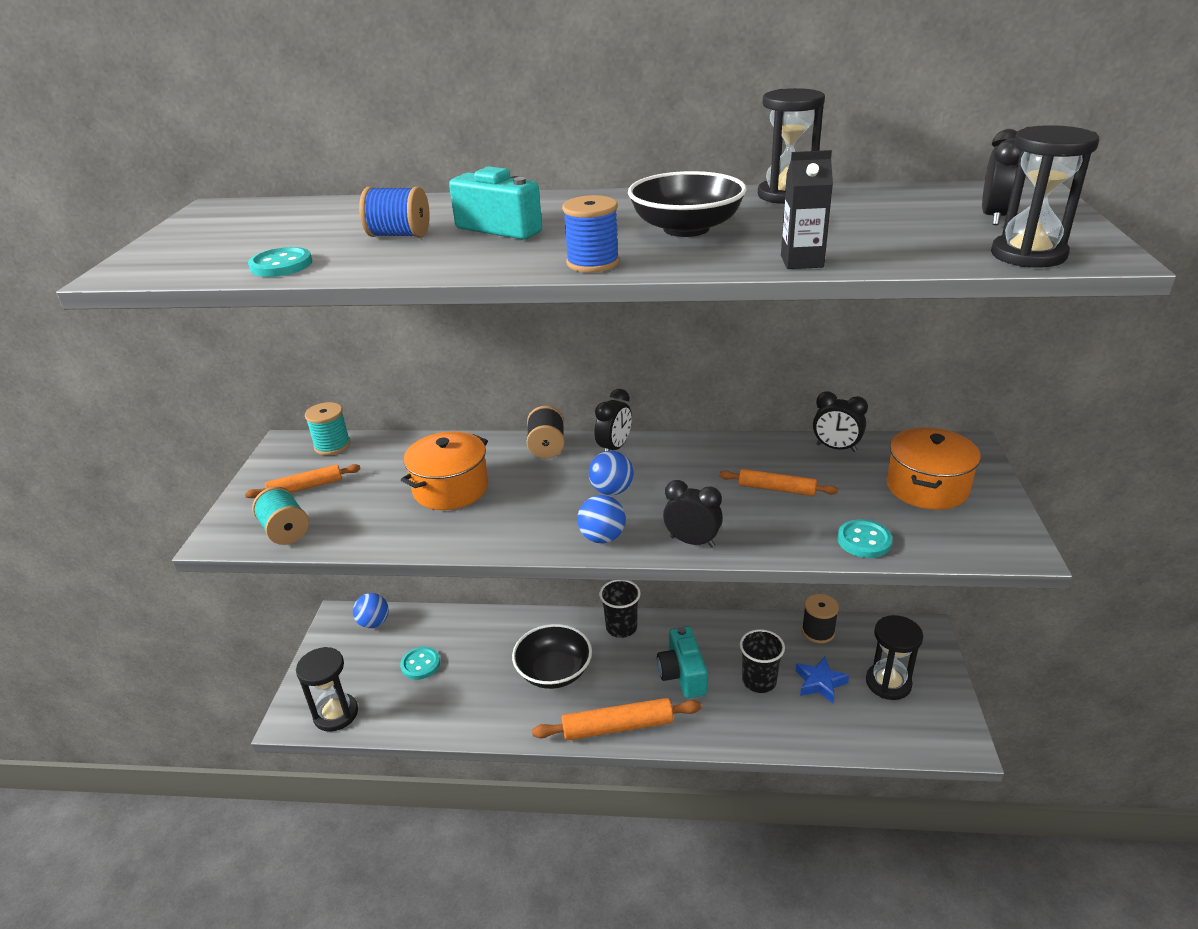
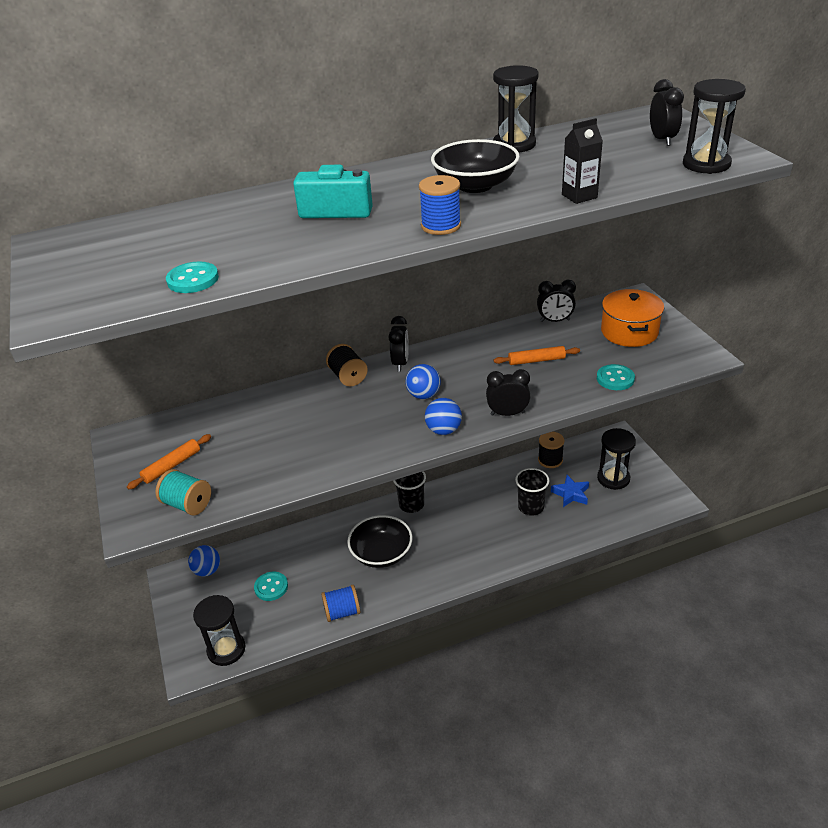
camera: 25 degrees left, 5 degrees up
(332, 445) = (163, 426): turquoise spool -> none
(399, 235) = (259, 233): blue spool -> blue spool (342, 612)
(450, 488) = (298, 430): orange pot -> none
(617, 727) = (453, 574): orange rolling pin -> none
(682, 674) = (476, 522): turquoise camera -> none

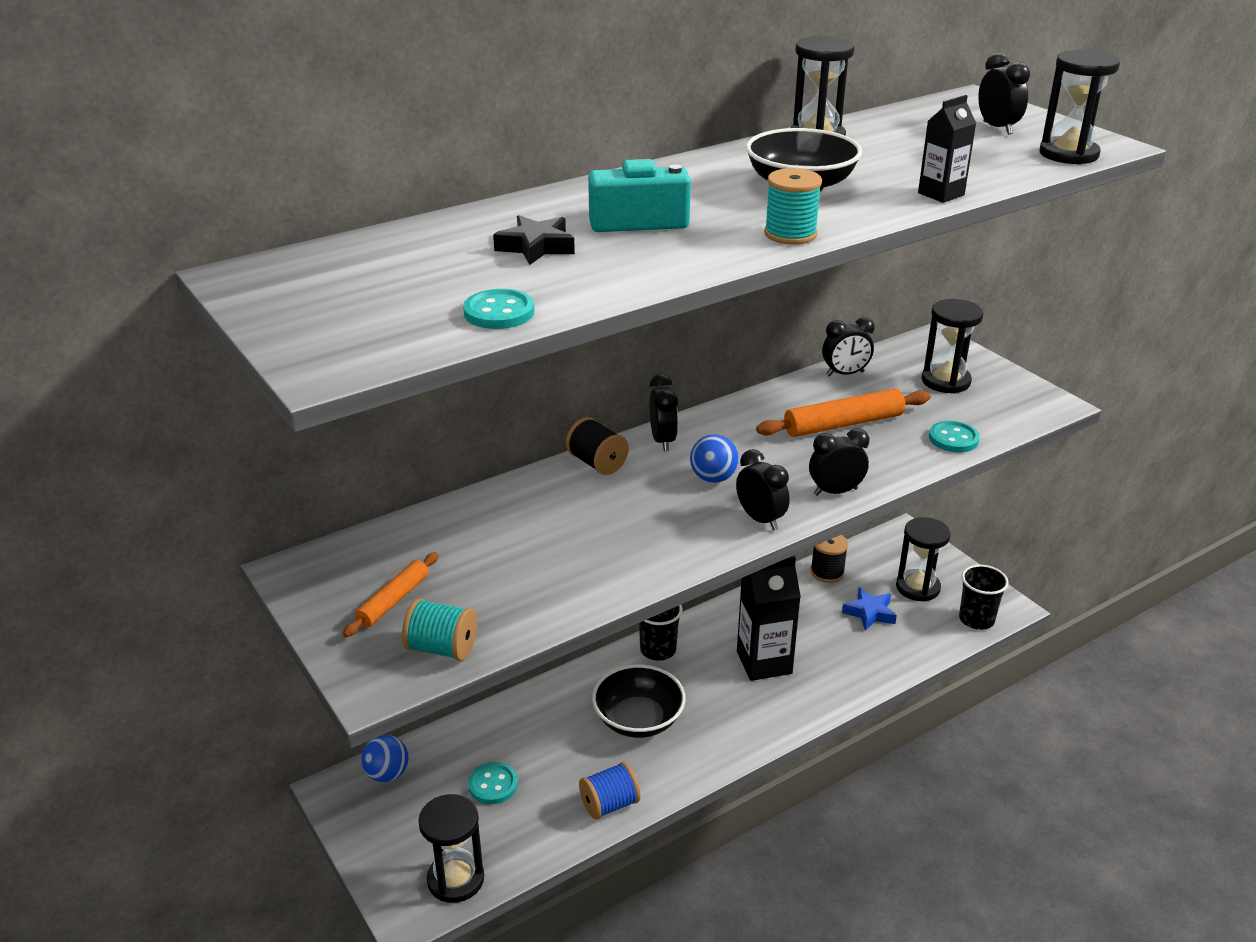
camera: 15 degrees left, 5 degrees down
(253, 228) = (536, 247): none -> black star
(441, 226) = (790, 234): blue spool -> turquoise spool
(443, 430) = (760, 519): blue ball -> black clock
(482, 522) = (764, 662): none -> black carton
(531, 507) = (822, 635): black cup -> black cup (976, 619)
(536, 360) = (843, 424): orange rolling pin -> orange rolling pin, size x1.62
(629, 332) = (945, 381): orange pot -> black hourglass

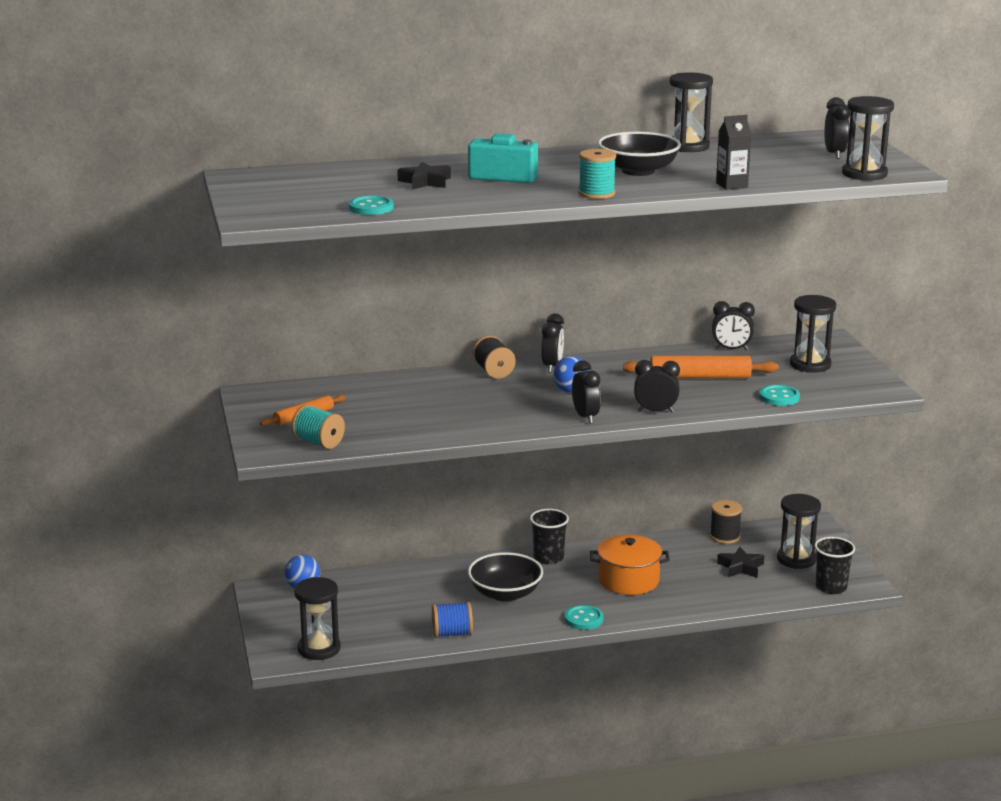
camera: 20 degrees right, 10 degrees down
(493, 785) = (374, 607): turquoise button -> turquoise button (583, 619)
(764, 662) = (628, 580): black carton -> orange pot
(869, 613) = (741, 567): blue star -> black star

